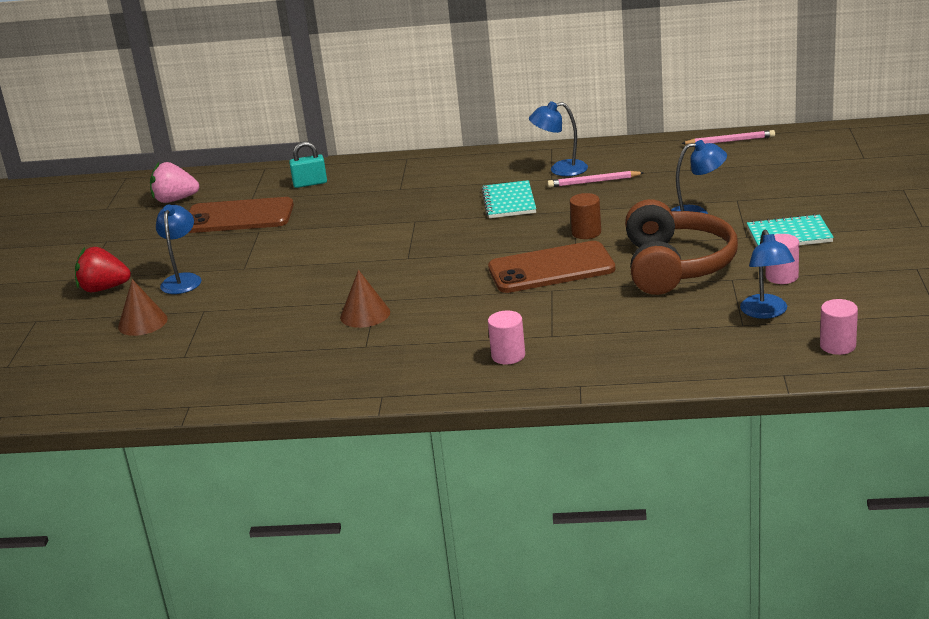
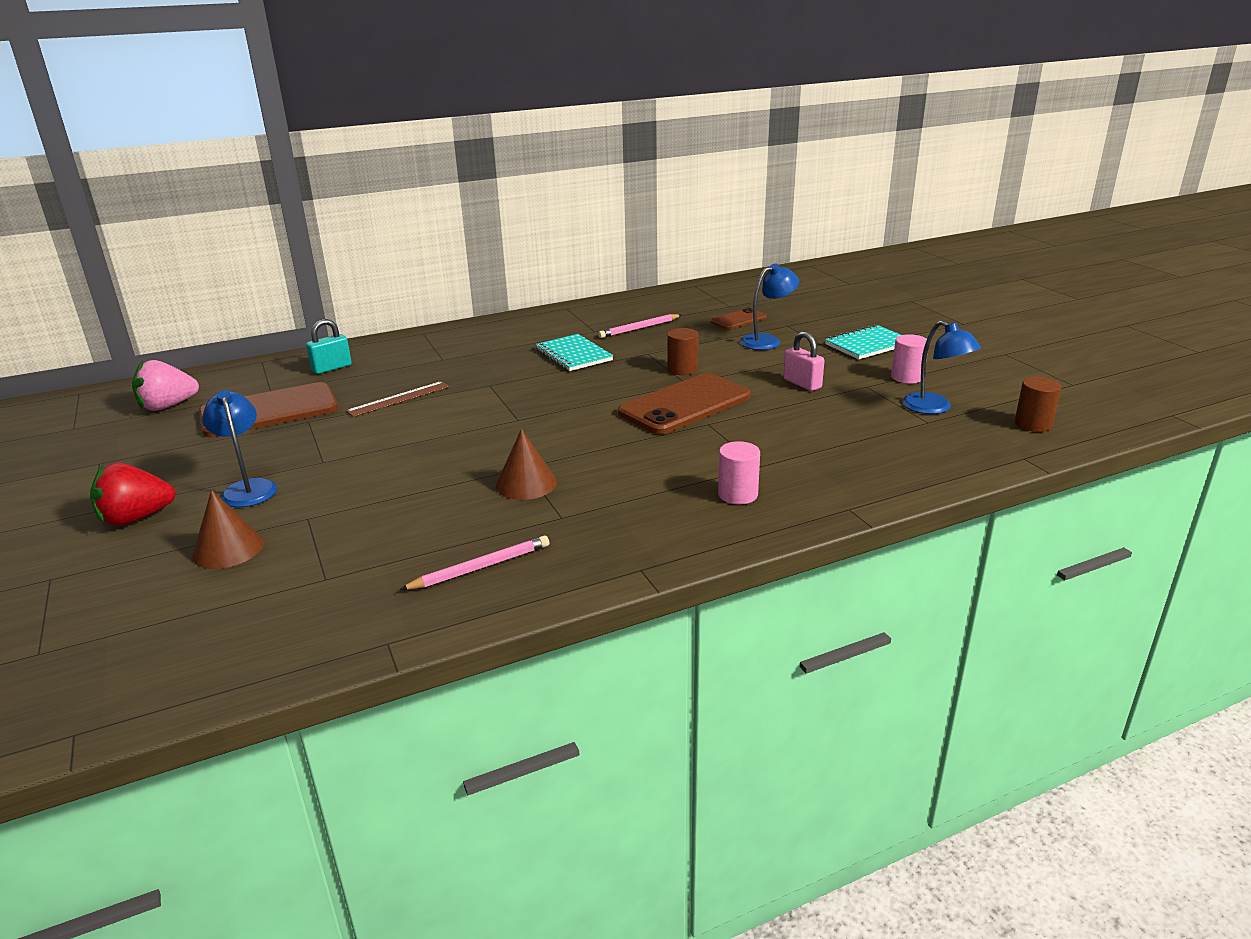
camera: 30 degrees left, 0 degrees up
(336, 222) = (399, 399): none -> brown ruler
(560, 169) = (595, 323): blue lamp -> none
(675, 266) = (802, 384): brown headphones -> pink padlock
(696, 186) = (738, 320): none -> brown phone
(730, 141) = (725, 285): pink pencil -> pink pencil (480, 567)
(837, 345) = (1033, 424): pink cylinder -> brown cylinder

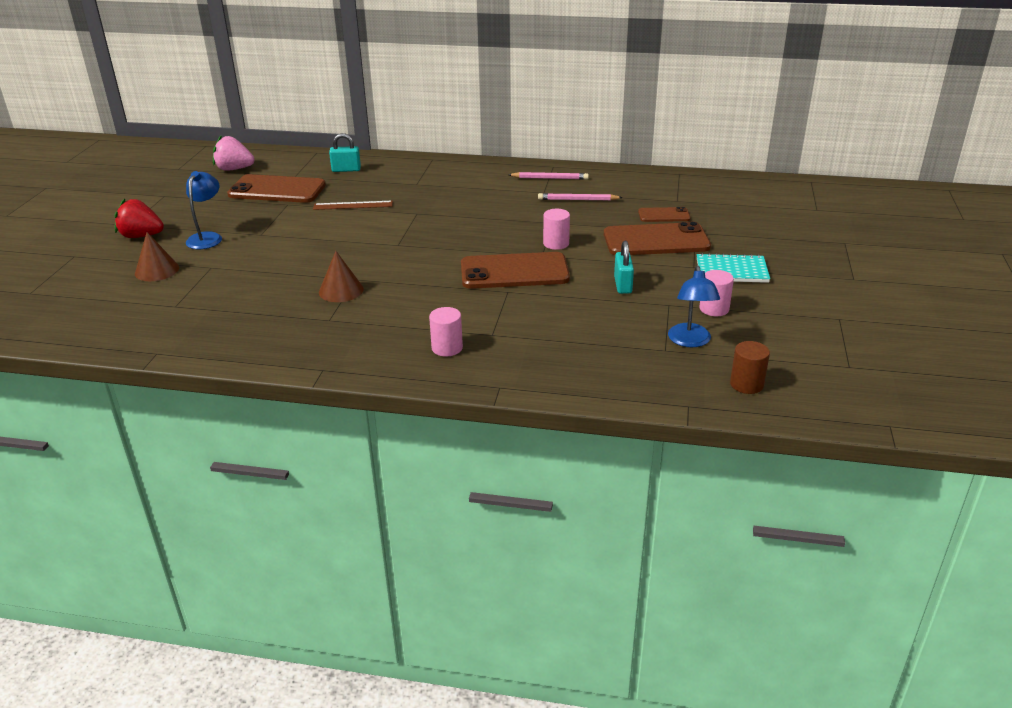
camera: 35 degrees right, 5 degrees up
(480, 567) = (249, 331): pink pencil -> pink pencil (550, 178)
(574, 355) = (501, 207): turquoise notebook -> none
(682, 369) = (556, 243): brown cylinder -> pink cylinder
(767, 341) = (656, 241): blue lamp -> brown phone
(802, 384) = (623, 285): pink padlock -> turquoise padlock

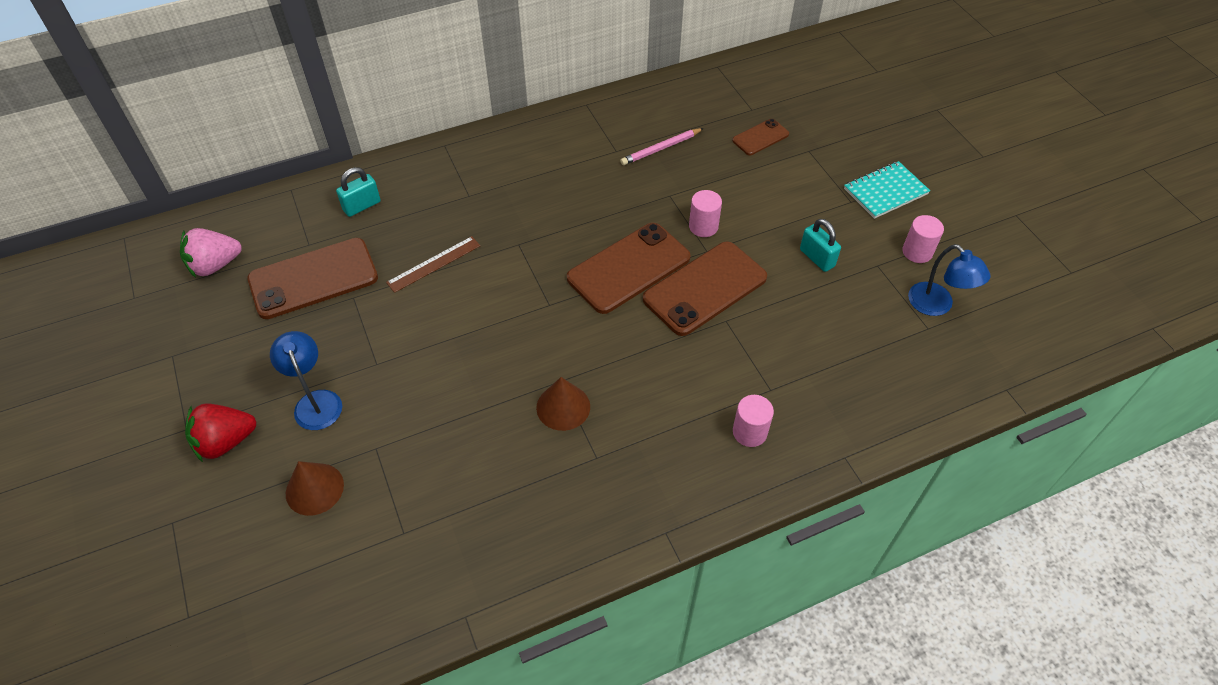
camera: 35 degrees left, 20 degrees up
(550, 178) = (601, 125): pink pencil -> none
(656, 241) = (787, 179): brown phone -> brown phone (629, 268)
(746, 384) = (1023, 337): brown cylinder -> none

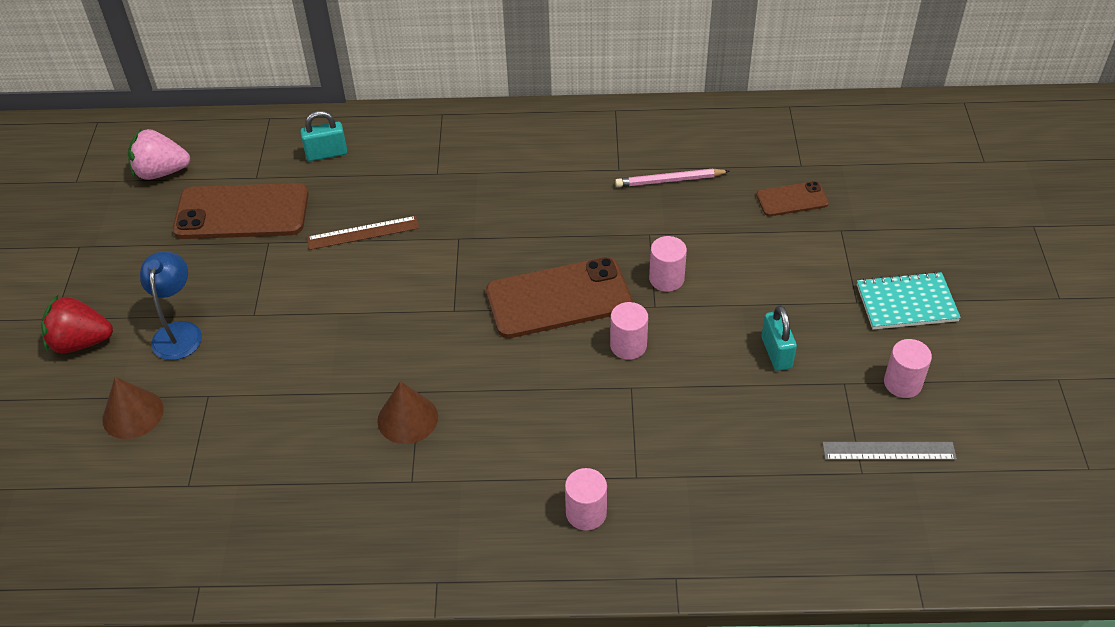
camera: 25 degrees right, 5 degrees down
(705, 288) = (628, 345): brown phone -> pink cylinder
(937, 306) = (889, 451): blue lamp -> grey ruler

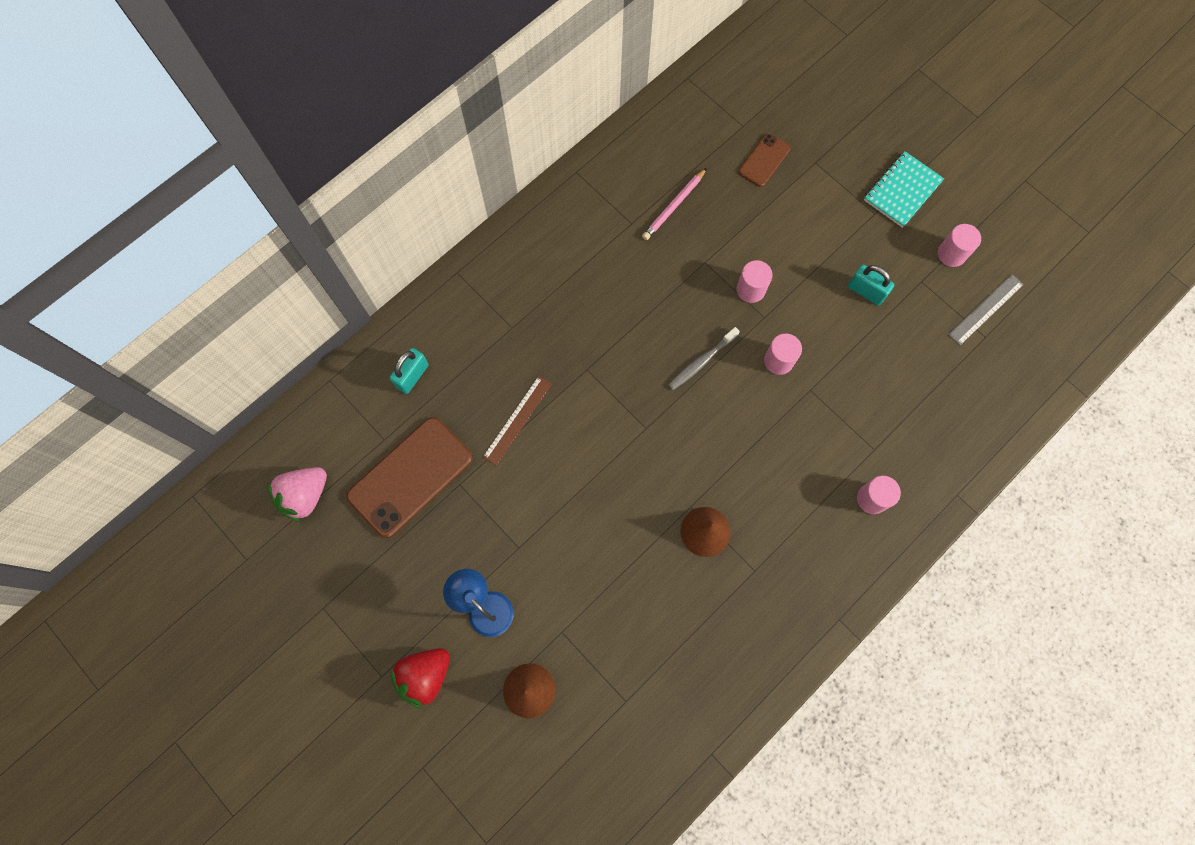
camera: 45 degrees left, 25 degrees up
(558, 298) = (701, 362): brown phone -> grey toothbrush

